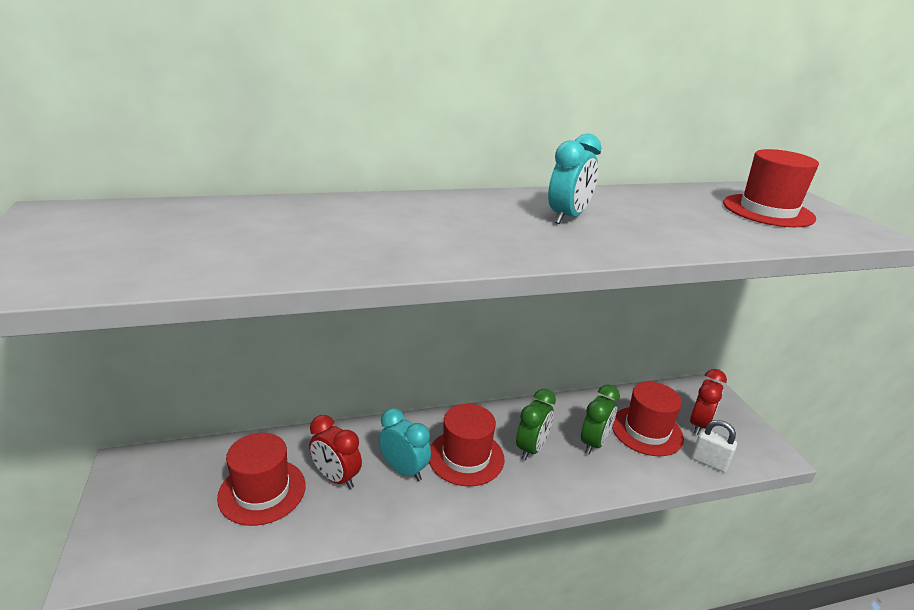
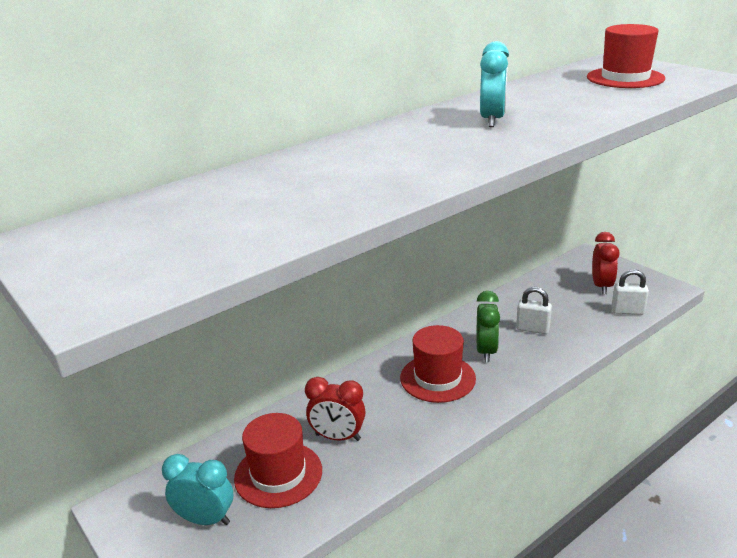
camera: 20 degrees left, 0 degrees up
(404, 470) = (393, 408): turquoise clock -> turquoise clock (205, 519)
(594, 443) = (532, 329): green clock -> white padlock
(646, 431) = (566, 305): red hat -> none

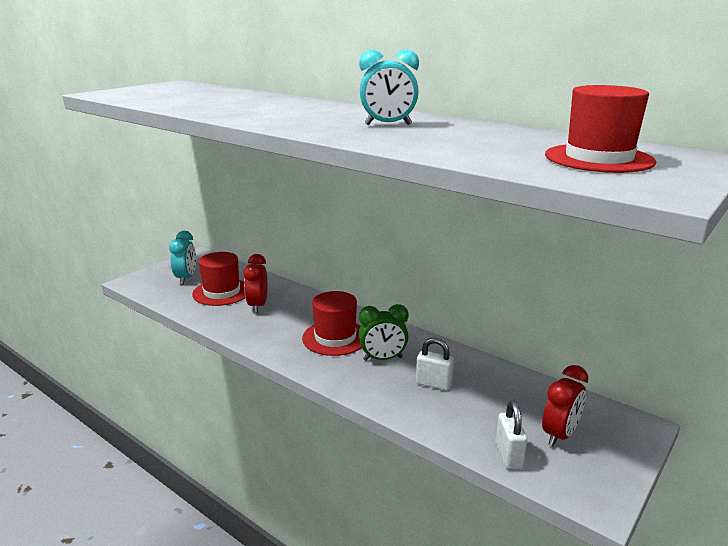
camera: 75 degrees right, 5 degrees down
(532, 329) = (433, 384): white padlock -> white padlock turned 75 degrees counterclockwise
(601, 286) = (559, 435): red clock -> red clock turned 45 degrees counterclockwise

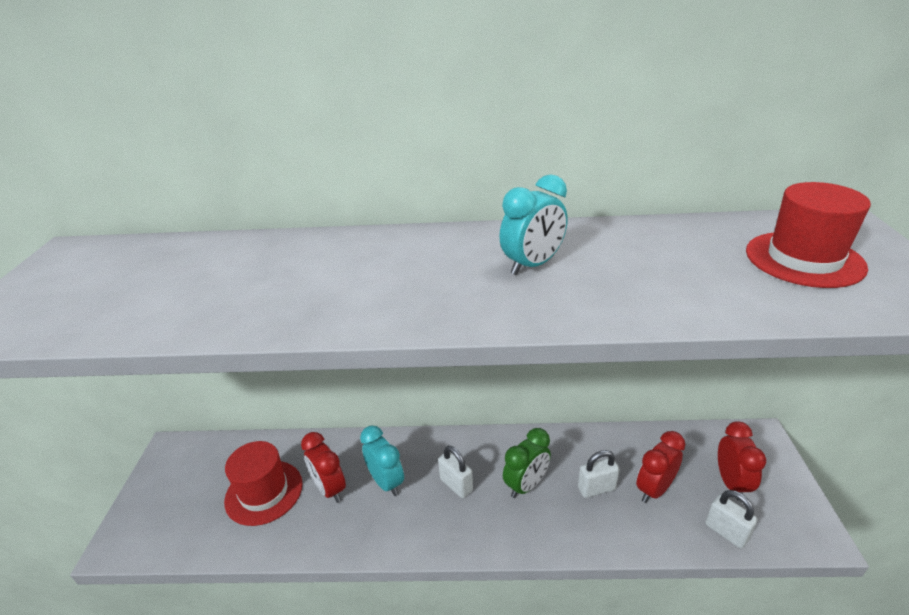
camera: 35 degrees left, 10 degrees up
(186, 278) = (193, 496): turquoise clock -> turquoise clock (386, 482)
(335, 338) = (456, 485): red hat -> white padlock
(481, 405) = (654, 489): none -> red clock

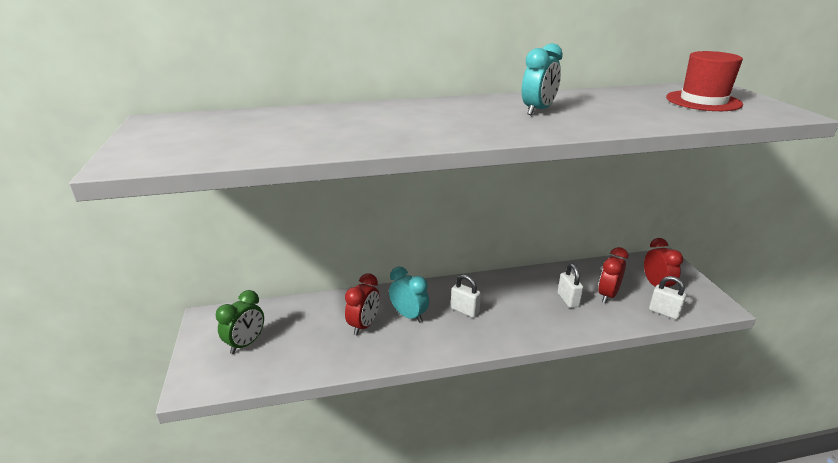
camera: 15 degrees left, 5 degrees down
(264, 492) = (308, 334): red hat -> none
(329, 489) = (364, 325): red clock -> red clock turned 105 degrees counterclockwise
(526, 485) = (517, 304): green clock -> green clock (246, 343)
(596, 488) = (568, 300): white padlock -> white padlock turned 75 degrees counterclockwise

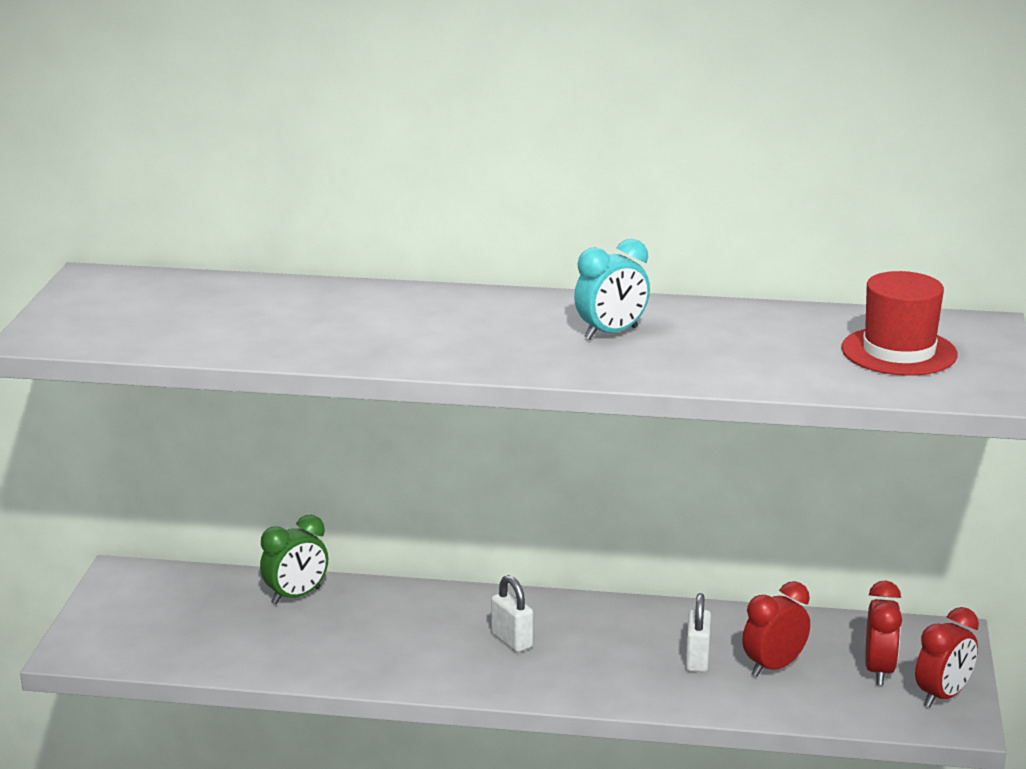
camera: 20 degrees right, 5 degrees down
(246, 343) = (162, 618): green clock -> green clock (296, 596)
(364, 325) = (342, 629): red clock -> red clock (943, 696)
(409, 315) = (419, 630): turquoise clock -> none
(664, 312) = (846, 709): white padlock -> none

